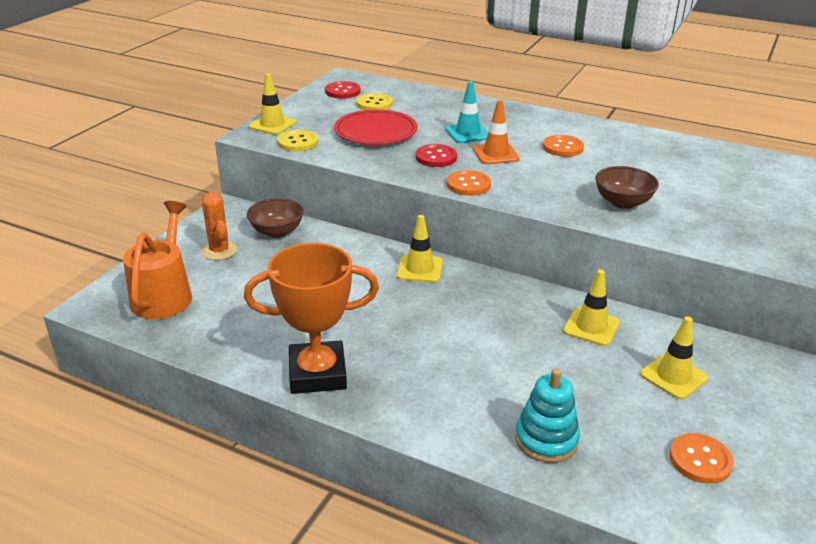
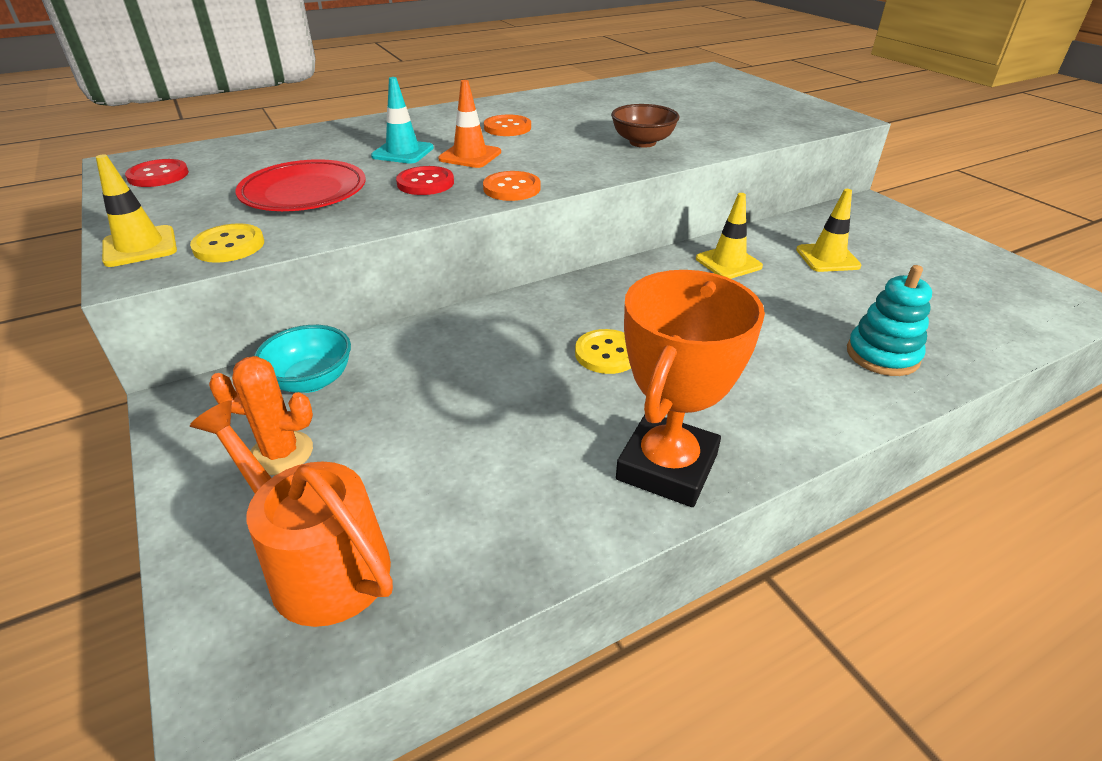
camera: 55 degrees left, 5 degrees up
(277, 231) = (311, 381): brown bowl -> turquoise bowl
(374, 104) = (233, 170): yellow button -> yellow button (607, 353)
(419, 269) = (533, 310): yellow traffic cone -> none
(700, 460) = (944, 294): orange button -> none

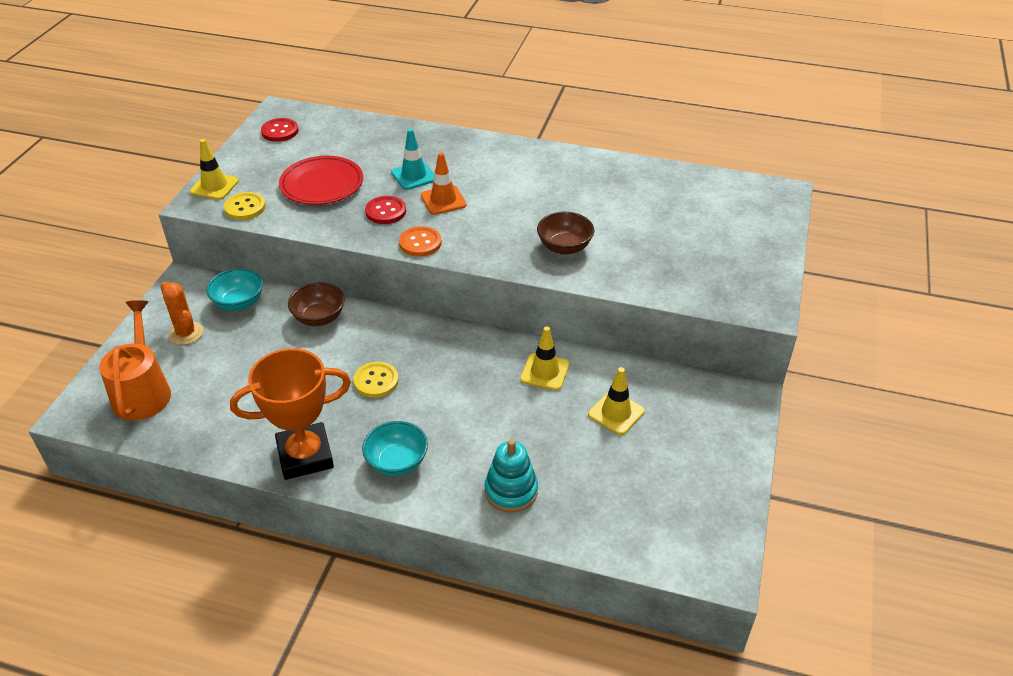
camera: 45 degrees right, 5 degrees up
(443, 339) = (319, 318): none -> brown bowl
(507, 128) = (507, 184): orange button -> none
(759, 403) = (397, 462): none -> turquoise bowl

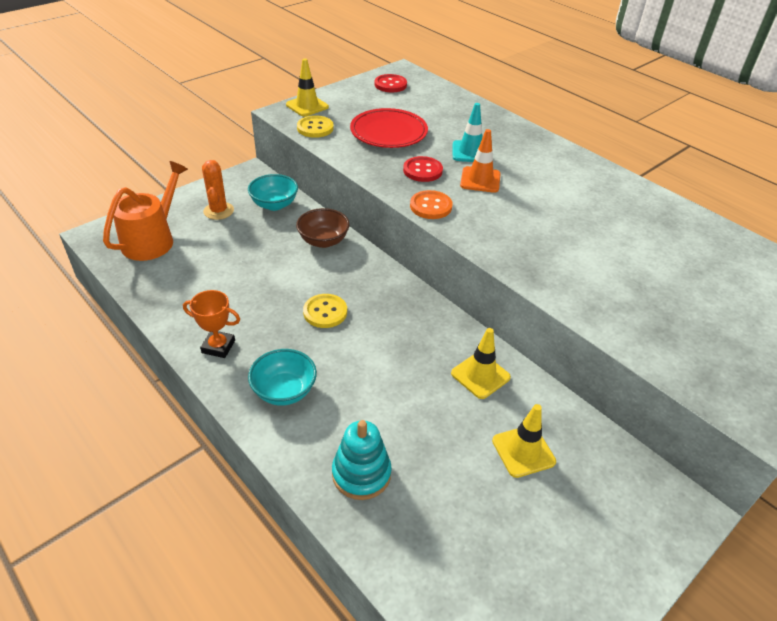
camera: 30 degrees right, 0 degrees up
(305, 456) = (218, 346): orange trophy -> orange trophy, size x0.53
(564, 247) = (564, 262): brown bowl -> none

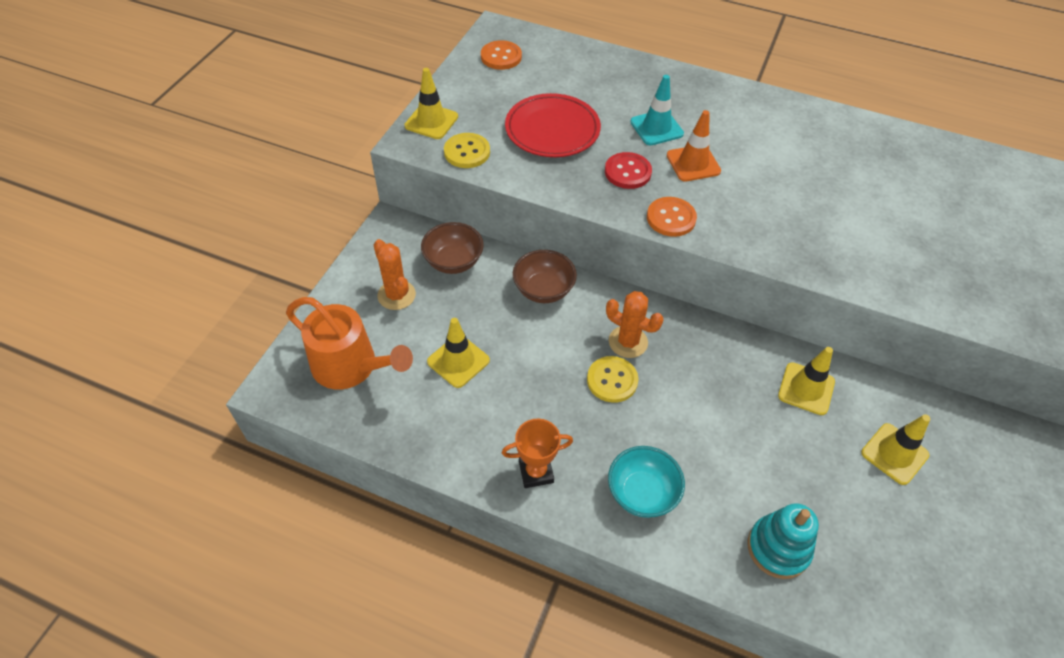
camera: 25 degrees left, 10 degrees up
(152, 240) = (350, 366): orange watering can -> orange watering can turned 120 degrees clockwise
(225, 261) = (458, 361): none -> yellow traffic cone
(274, 204) = (453, 261): turquoise bowl -> brown bowl
(358, 293) = (628, 342): none -> orange cactus
(390, 85) = (501, 57): red button -> orange button

